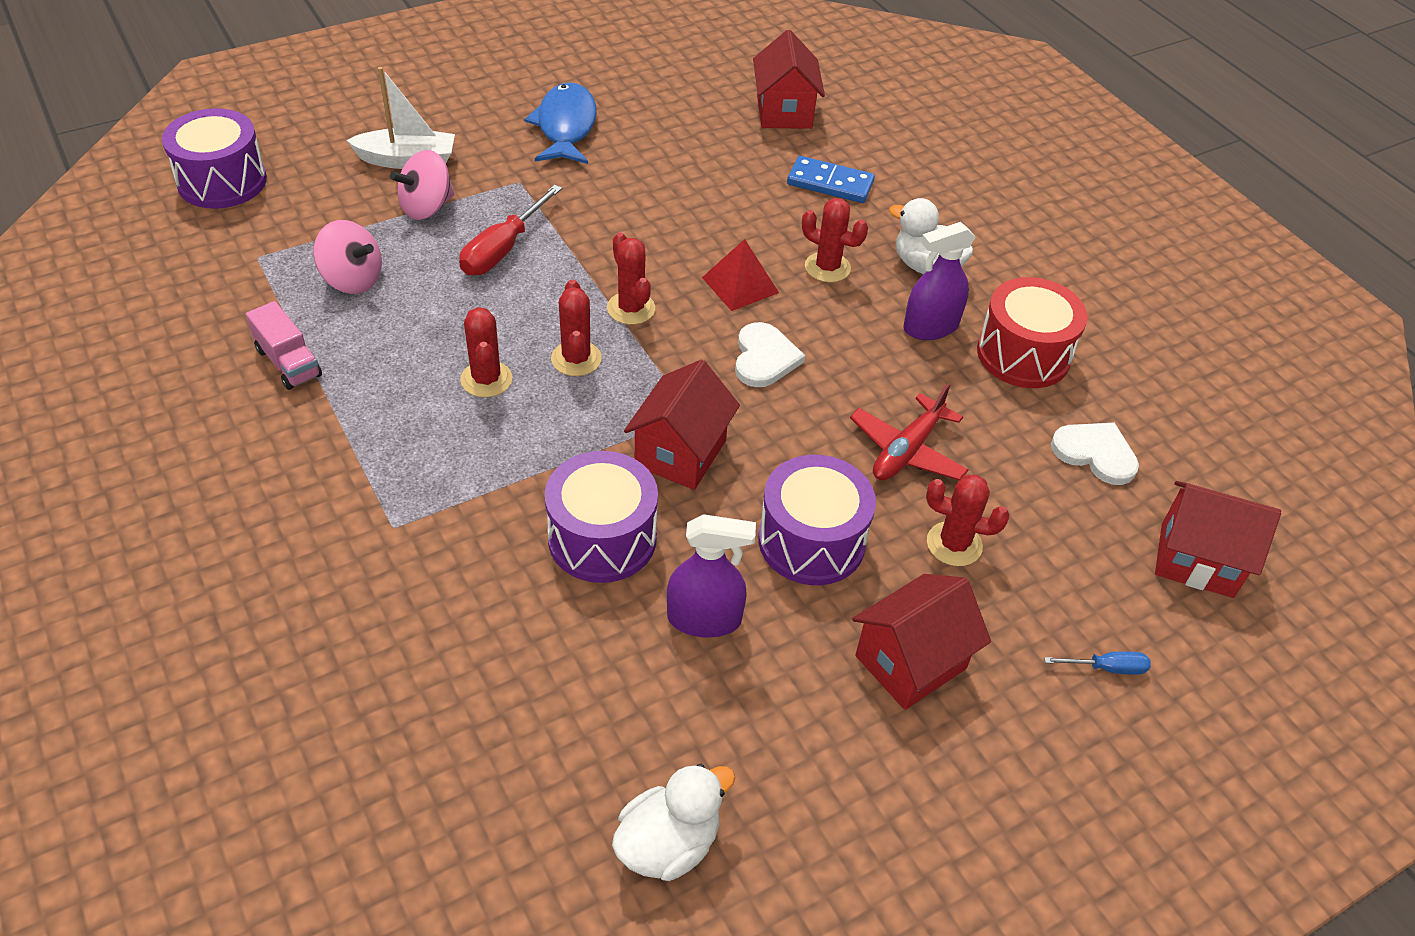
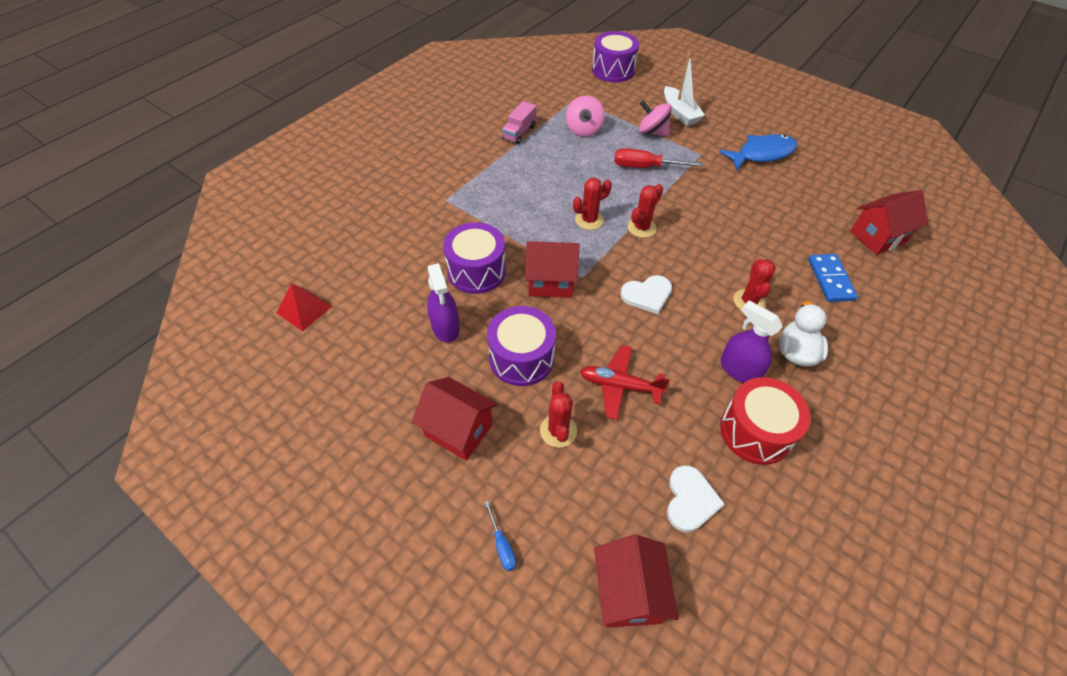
camera: 70 degrees right, 5 degrees up
(486, 379) = (552, 195): red cactus -> none
(668, 844) = (310, 355): white duck -> none
(740, 285) = (698, 266): red pyramid -> red pyramid (304, 309)

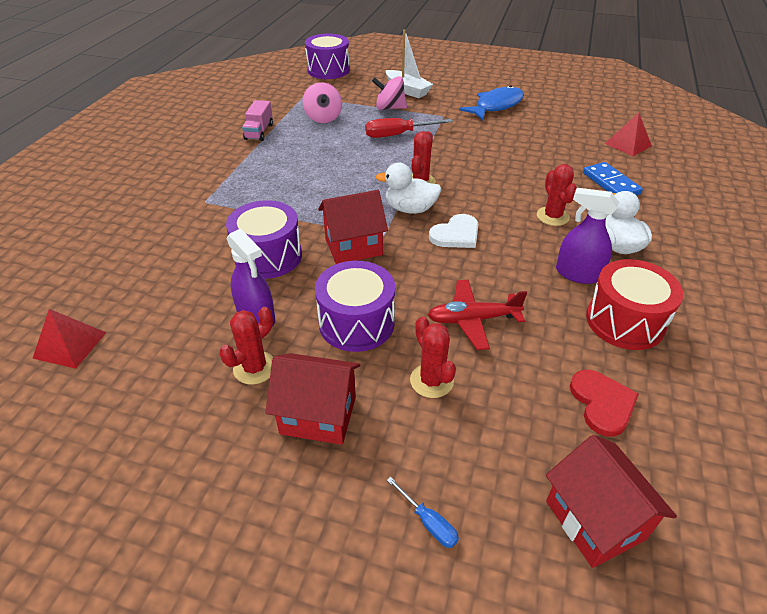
camera: 20 degrees left, 10 degrees down
(589, 220) = (366, 187): red cactus -> red cactus (255, 368)
(618, 256) = (410, 209): none -> white duck
(690, 500) = (602, 403): white heart -> red heart
(877, 237) = (628, 144): red house -> red pyramid

